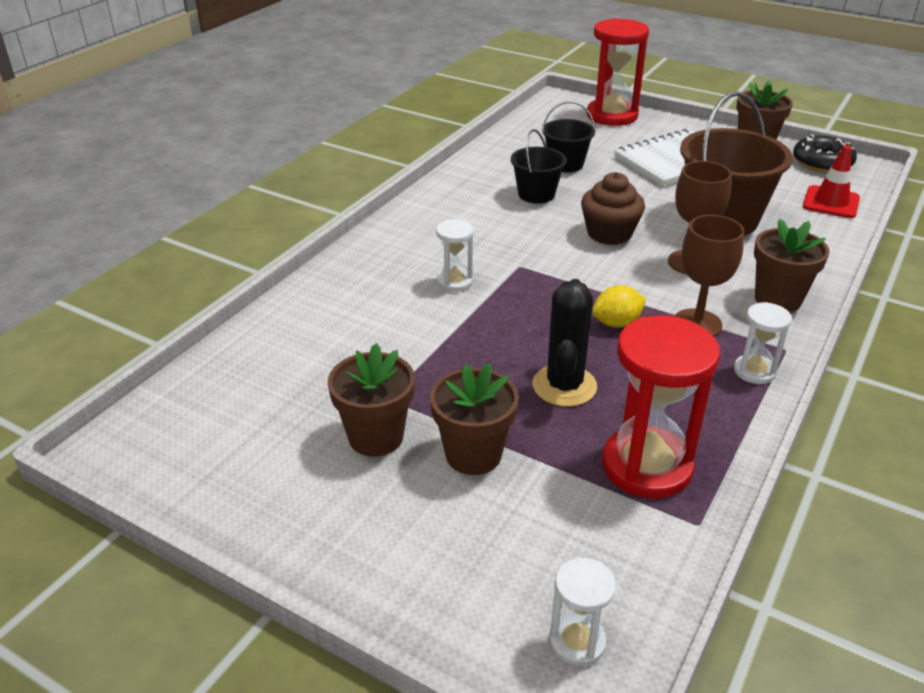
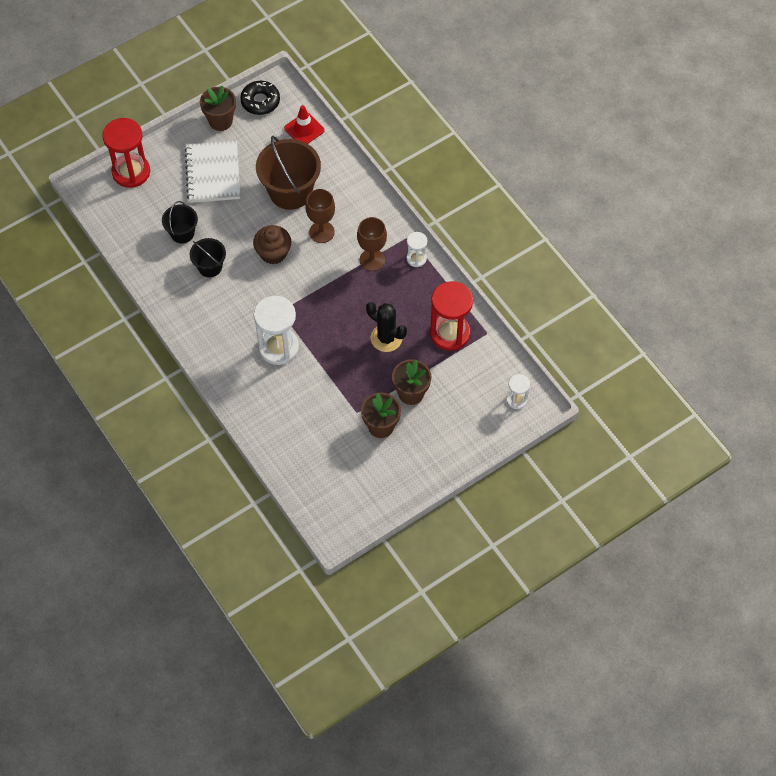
camera: 65 degrees left, 25 degrees up
(455, 282) = (278, 347): white hourglass -> white hourglass, size x1.94
(616, 323) = (353, 293): yellow lemon -> none
(777, 299) = (372, 214): brown flower pot -> none

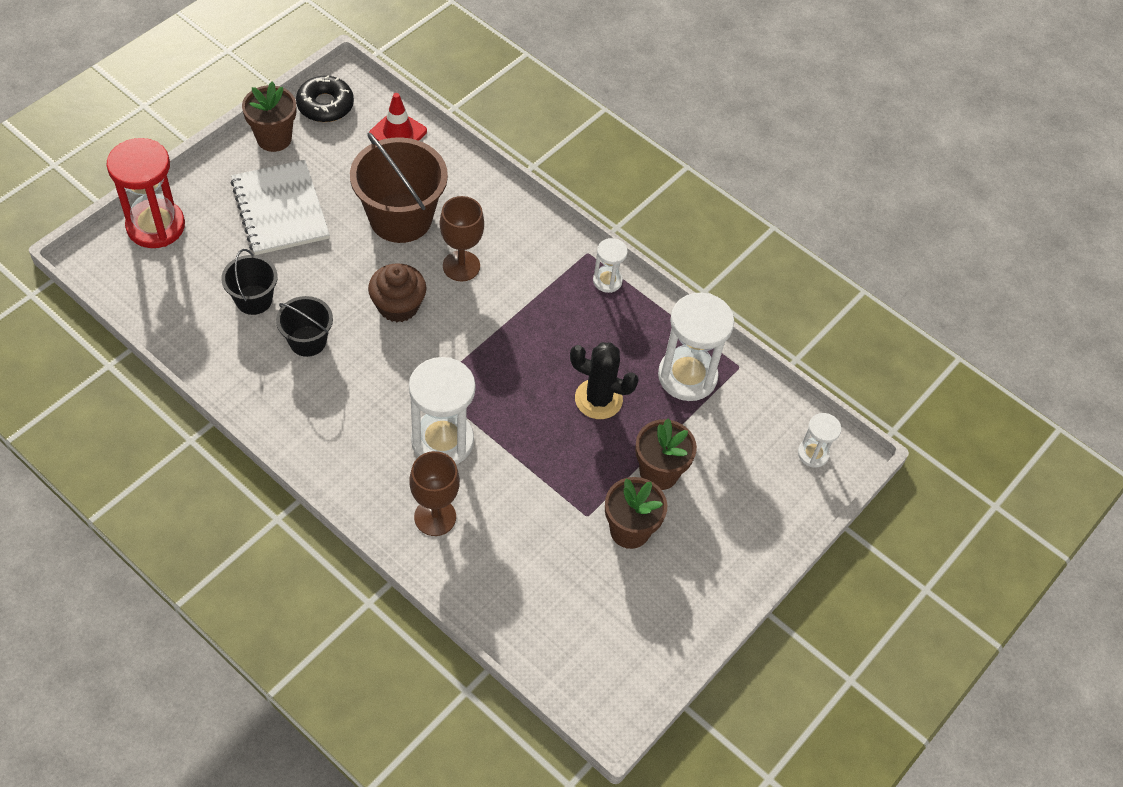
camera: 20 degrees left, 5 degrees down
(372, 260) = (545, 293): brown goblet -> brown goblet (435, 517)
(449, 333) = (687, 376): red hourglass -> white hourglass

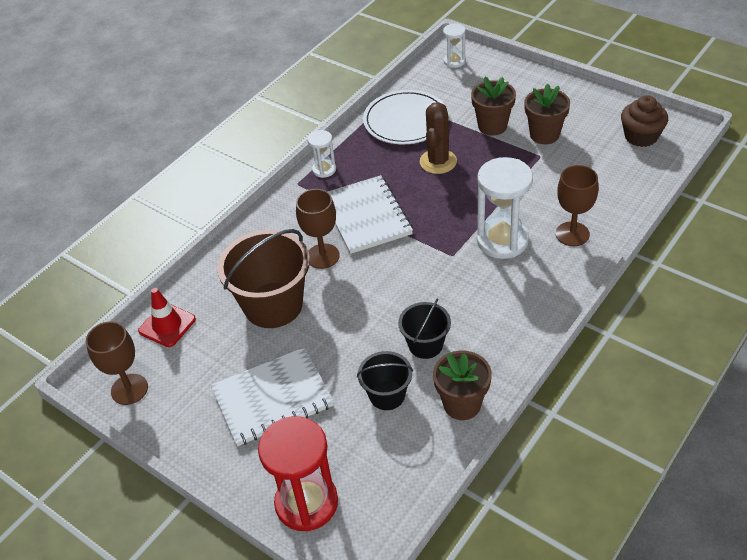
camera: 85 degrees left, 10 degrees down
(274, 138) = (177, 423): brown flower pot -> brown flower pot (462, 404)
(325, 105) = (129, 389): black donut -> brown goblet
(398, 306) = (373, 290): brown cupcake -> brown cupcake (641, 136)
(516, 313) = (366, 216): none -> white notebook
(598, 399) = (438, 162): black cactus -> brown cactus
(687, 376) = (405, 121): white hourglass -> white plate

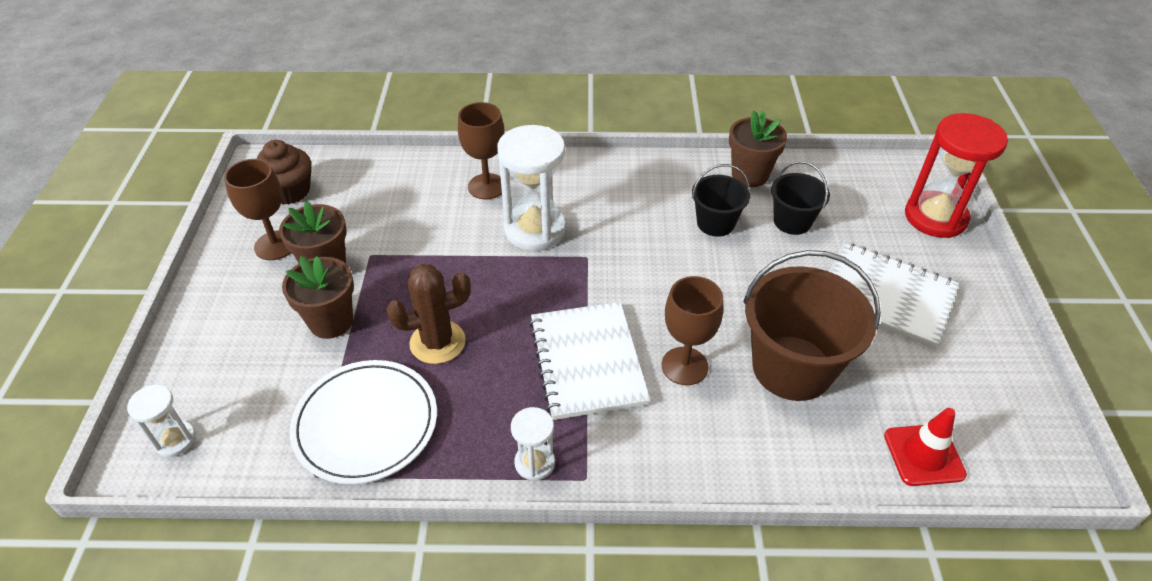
camera: 130 degrees left, 0 degrees up
(129, 389) = (1023, 425): brown goblet -> brown goblet (275, 245)
(366, 216) = (587, 361): white notebook -> white notebook turned 45 degrees counterclockwise

